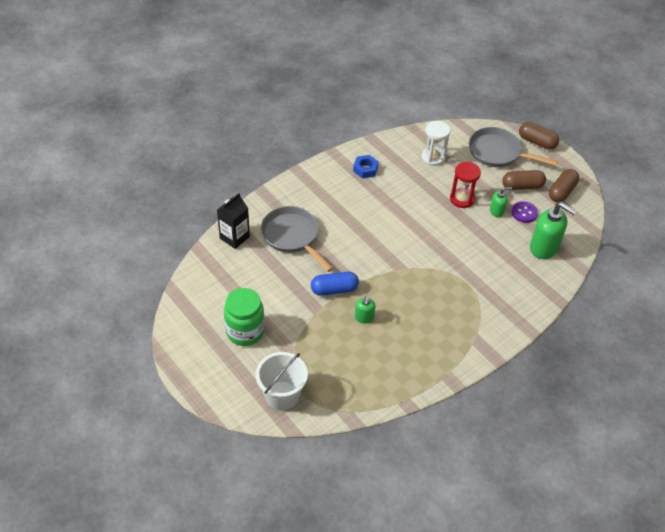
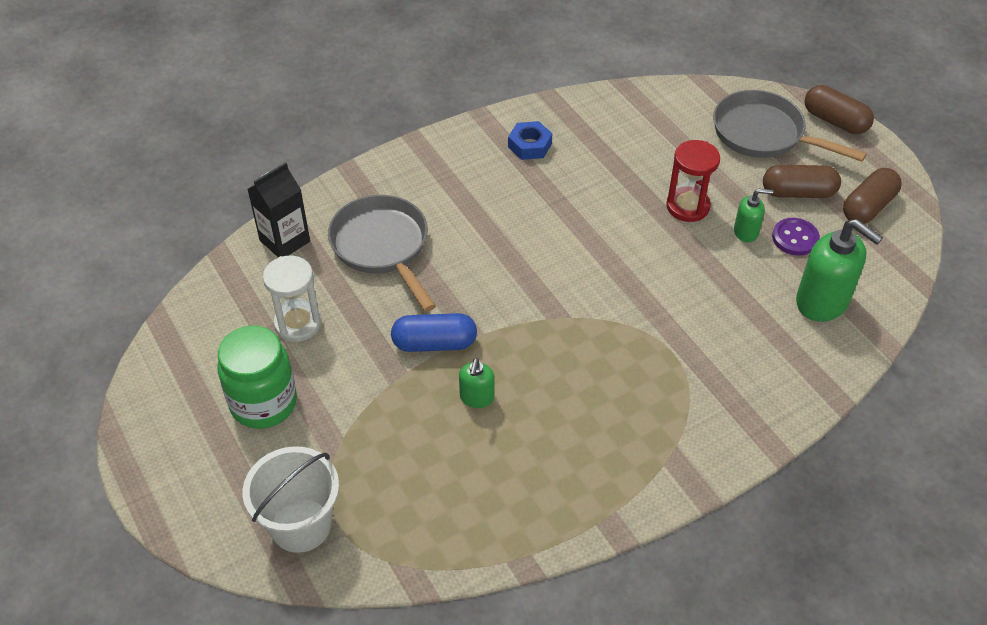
camera: 10 degrees right, 0 degrees up
(433, 157) = (649, 134): white hourglass -> white hourglass (298, 323)

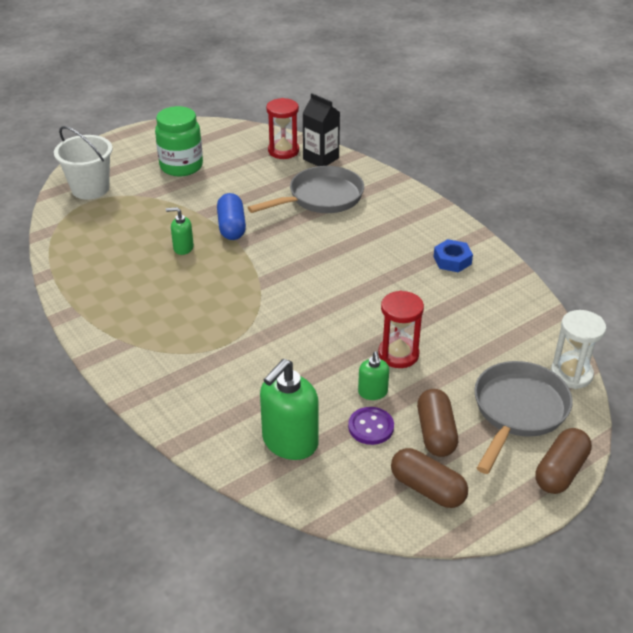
camera: 85 degrees right, 10 degrees down
(253, 280) = (283, 151): none -> red hourglass
(298, 323) = (247, 171): white hourglass -> white hourglass (571, 374)

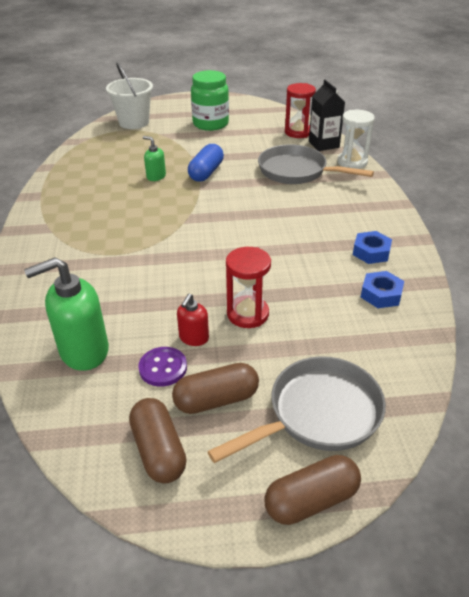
camera: 30 degrees right, 0 degrees up
(321, 198) = (297, 171): grey pan -> grey pan turned 150 degrees counterclockwise
(372, 392) = (193, 338): green soap dispenser -> red soap dispenser
(435, 433) = (216, 399): brown capsule -> brown capsule turned 45 degrees clockwise
(489, 296) = (381, 294): none -> blue nut
(571, 374) = (409, 400): white hourglass -> white hourglass (352, 162)

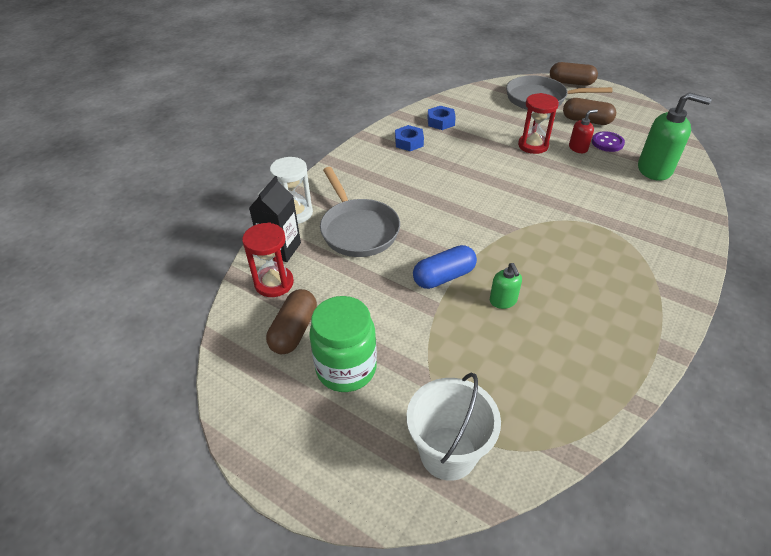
camera: 140 degrees left, 5 degrees up
(159, 450) = (629, 116): brown capsule -> brown capsule (294, 331)

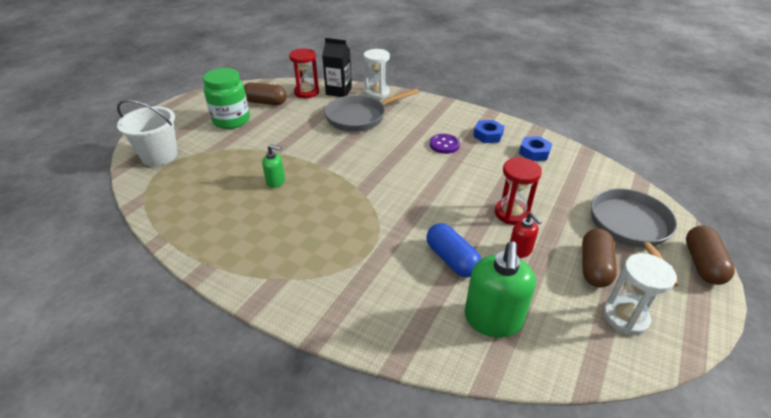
camera: 85 degrees right, 5 degrees down
(444, 277) = (305, 154): blue capsule -> blue capsule (451, 259)
(503, 301) = (276, 181): green soap dispenser -> green soap dispenser turned 150 degrees counterclockwise
(607, 143) = (544, 280): purple button -> purple button (444, 145)
(630, 119) = (625, 317): none -> white hourglass

